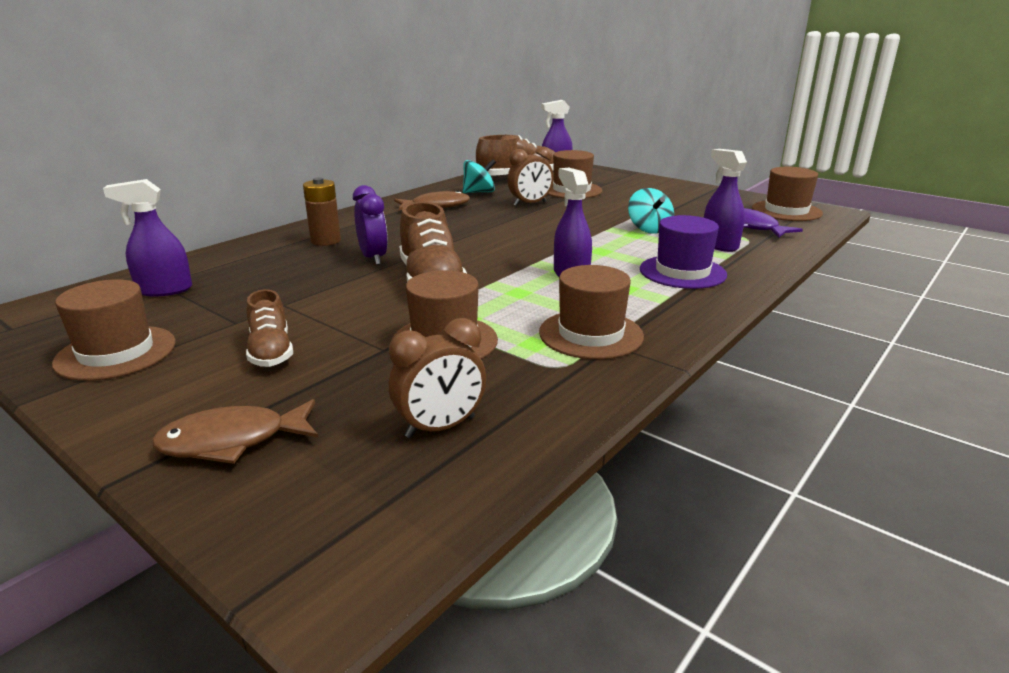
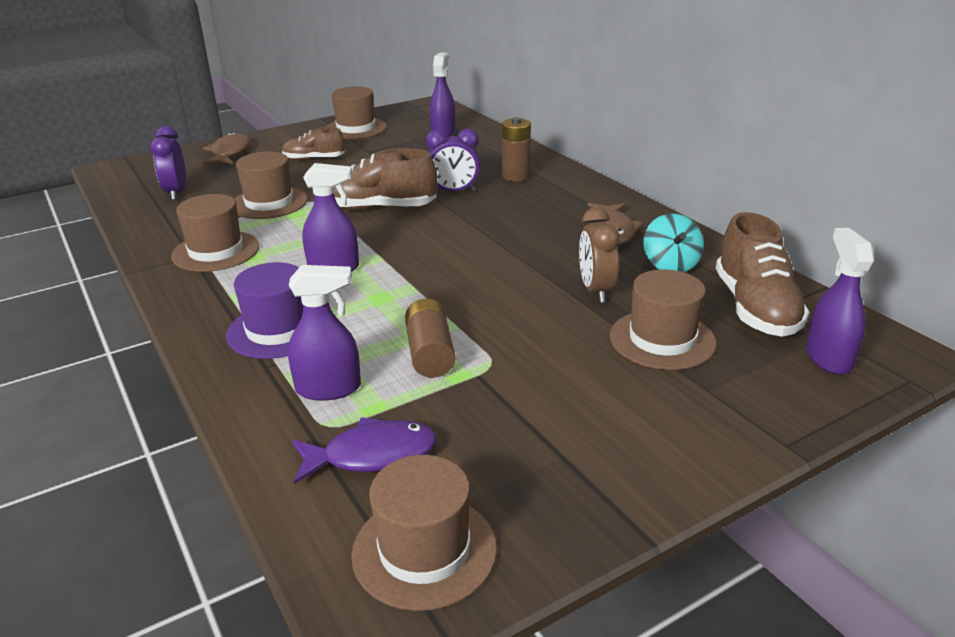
camera: 110 degrees right, 5 degrees up
(440, 427) = (176, 193): brown clock -> purple clock
(649, 229) = (430, 353): turquoise spinning top -> brown battery

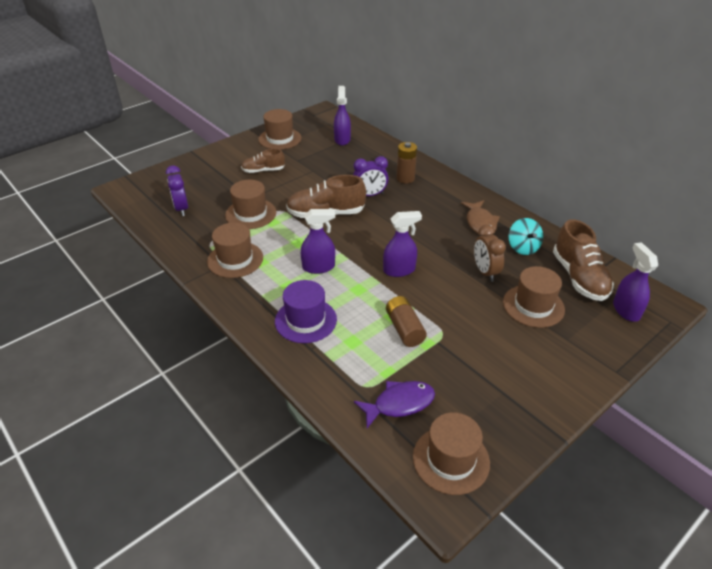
camera: 10 degrees left, 10 degrees up
(229, 153) = (200, 168): brown fish -> none
(329, 388) = (355, 361): purple spray bottle -> purple spray bottle (399, 270)

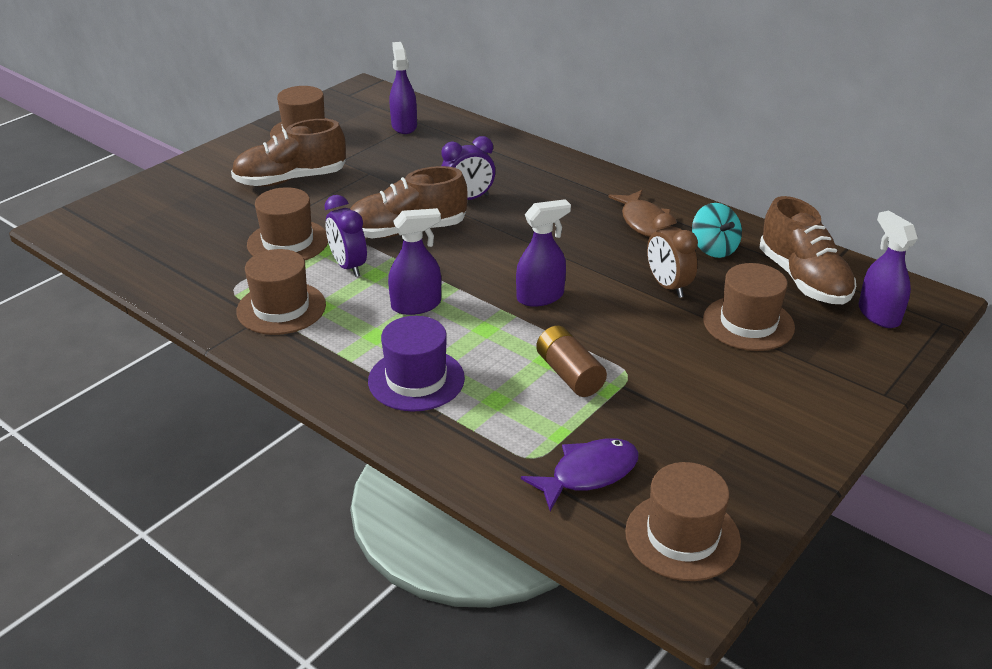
camera: 10 degrees left, 5 degrees down
(181, 209) = (173, 245): purple clock -> purple clock (348, 266)
(263, 171) = (291, 180): brown shoe -> brown shoe, size x1.65
(405, 178) = (516, 172): brown battery -> none

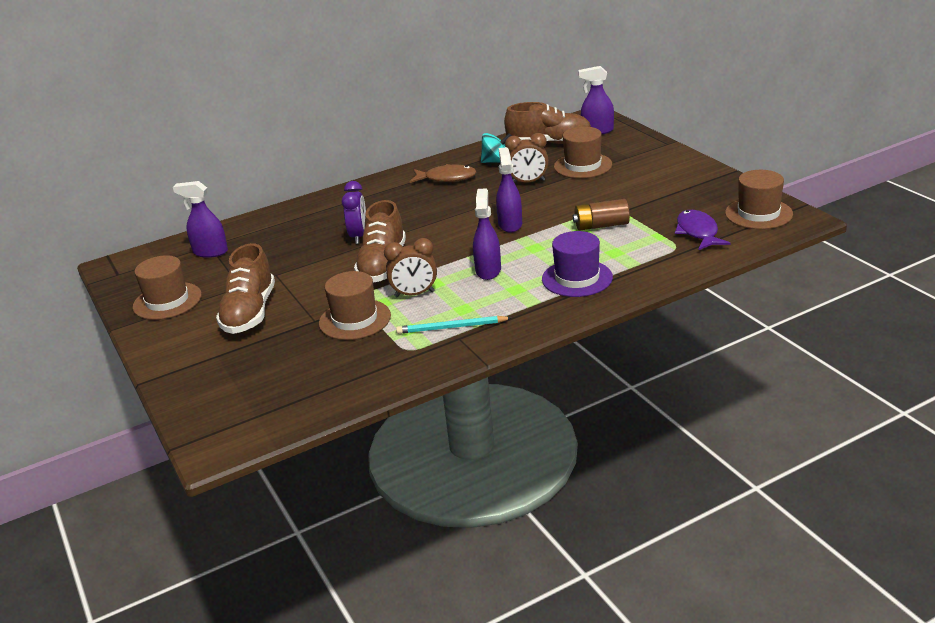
camera: 65 degrees left, 5 degrees down
(281, 308) = (452, 327): brown hat -> turquoise pencil
(348, 266) = (414, 294): purple clock -> brown clock

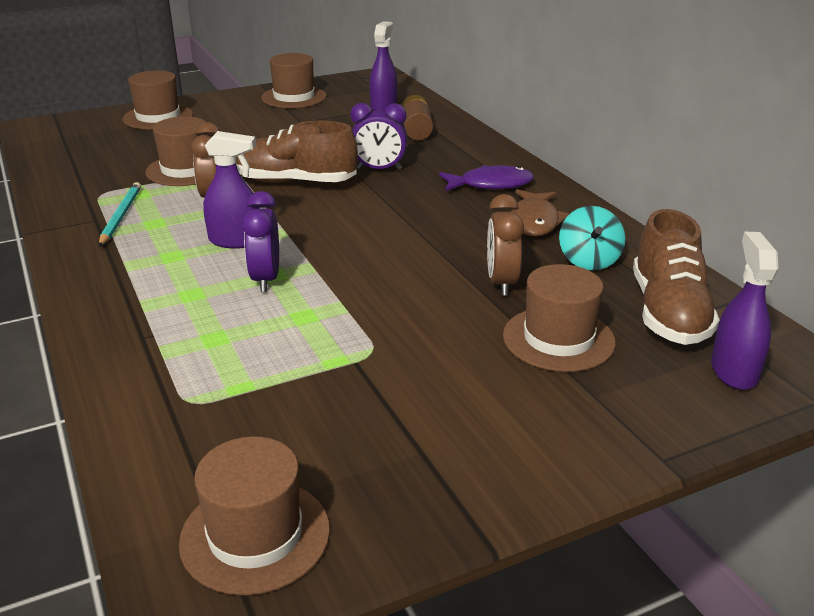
camera: 90 degrees right, 0 degrees up
(207, 369) = (158, 117): none -> brown hat
(250, 313) = (243, 127): brown shoe -> none
(510, 224) = (359, 261): purple spray bottle -> none
(540, 250) = (265, 279): none -> purple clock
(577, 278) = (163, 301): purple hat -> none
(601, 225) = (312, 335): brown battery -> brown battery (416, 130)
(698, 232) = (226, 435): purple fish -> purple fish (491, 185)

